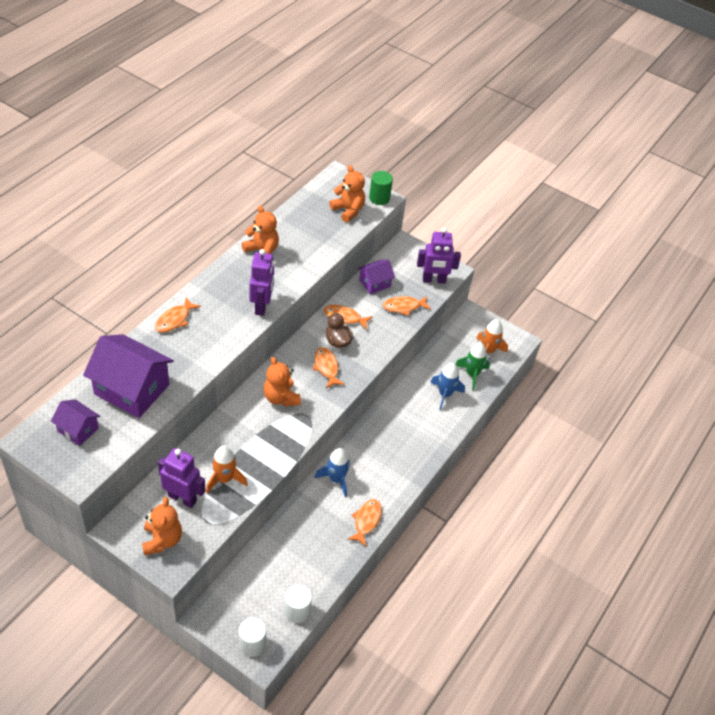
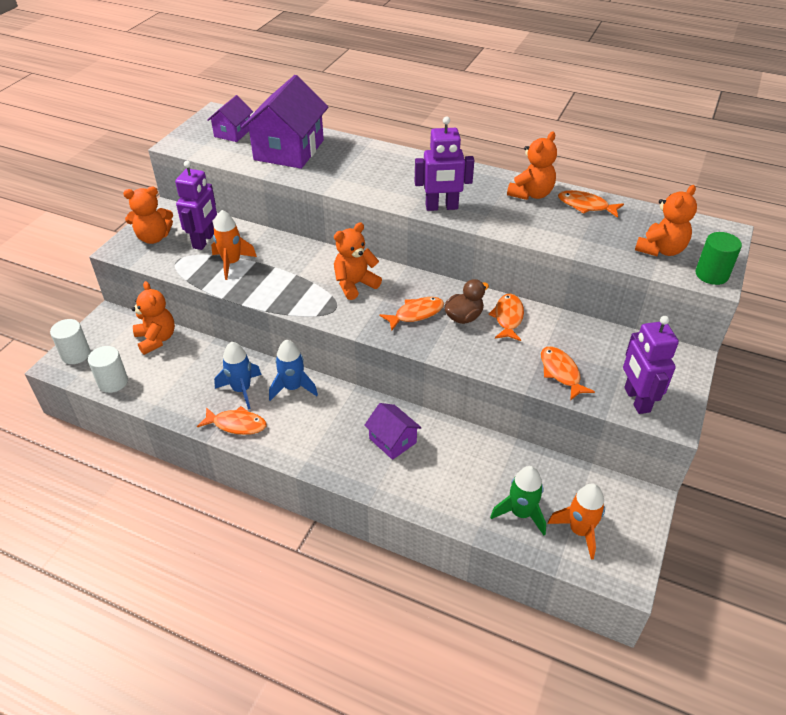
camera: 85 degrees right, 5 degrees down
(175, 320) = (392, 157): orange fish -> orange fish (586, 206)
(250, 576) = (156, 339): none -> orange teddy bear
(375, 283) = (588, 337): purple house -> purple house (392, 440)
(445, 394) = (468, 483): blue rocket -> blue rocket (241, 390)

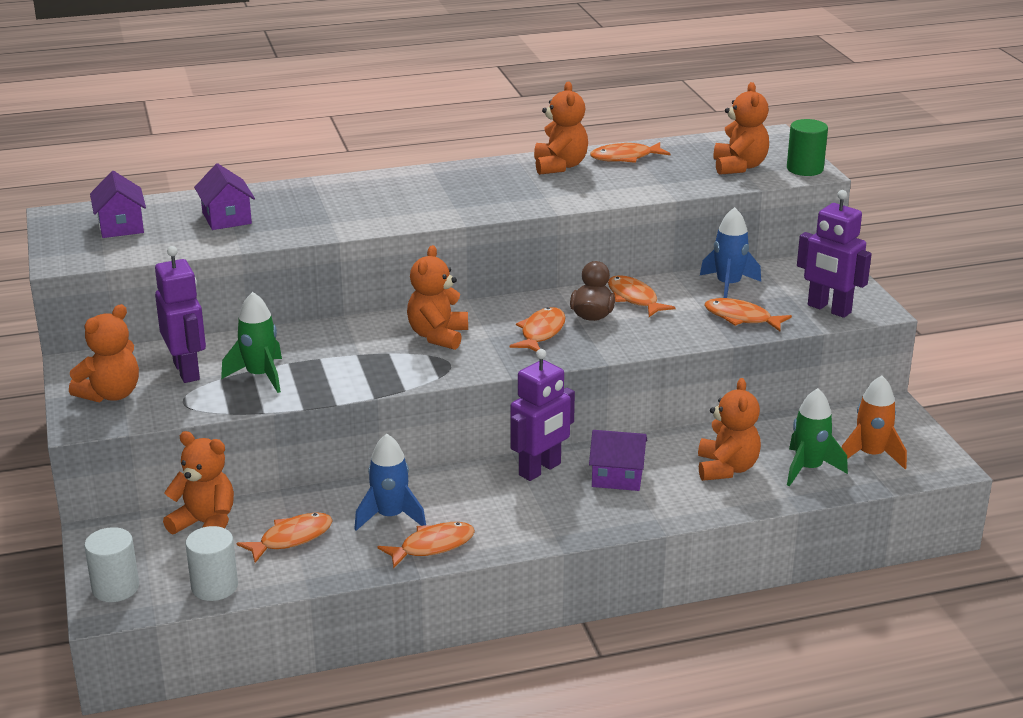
camera: 40 degrees left, 15 degrees down
(180, 374) = (291, 538): none -> orange fish
(232, 263) = (260, 376): orange rocket -> green rocket
(289, 150) = (226, 218): purple house -> purple house, size x0.53
(293, 388) = (447, 487): blue rocket -> blue rocket (728, 285)
(441, 207) = (489, 207): purple robot -> purple robot (540, 469)
(466, 477) = (726, 468): none -> orange teddy bear

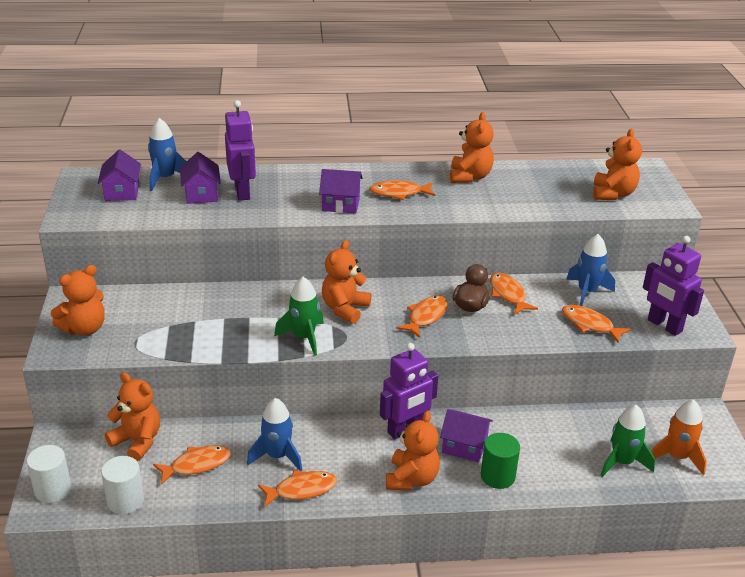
camera: 10 degrees right, 5 degrees up
(172, 206) = (165, 178): none -> blue rocket
(187, 371) = (147, 315): purple robot -> purple robot (242, 192)
(260, 376) = (199, 327): green rocket -> green rocket (304, 337)
(410, 211) = (341, 204): none -> purple house
(625, 158) = (523, 175): orange fish -> orange fish (399, 193)
(726, 468) = (554, 451): orange teddy bear -> orange teddy bear (411, 479)
(805, 169) = (666, 202): green cylinder -> green cylinder (497, 476)

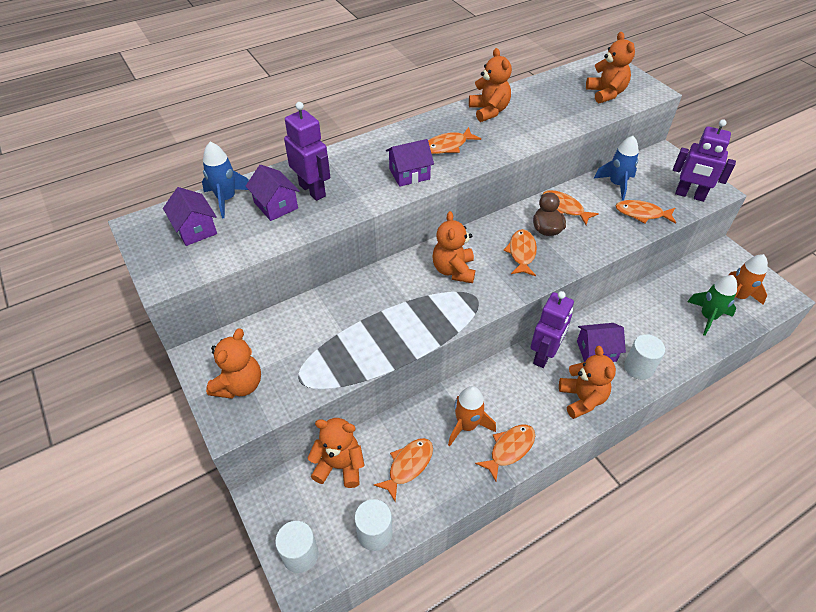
camera: 25 degrees left, 15 degrees up
(277, 456) = (467, 425): blue rocket -> orange rocket
(304, 337) = (443, 313): green rocket -> none
(497, 476) = (638, 368): green cylinder -> white cylinder

